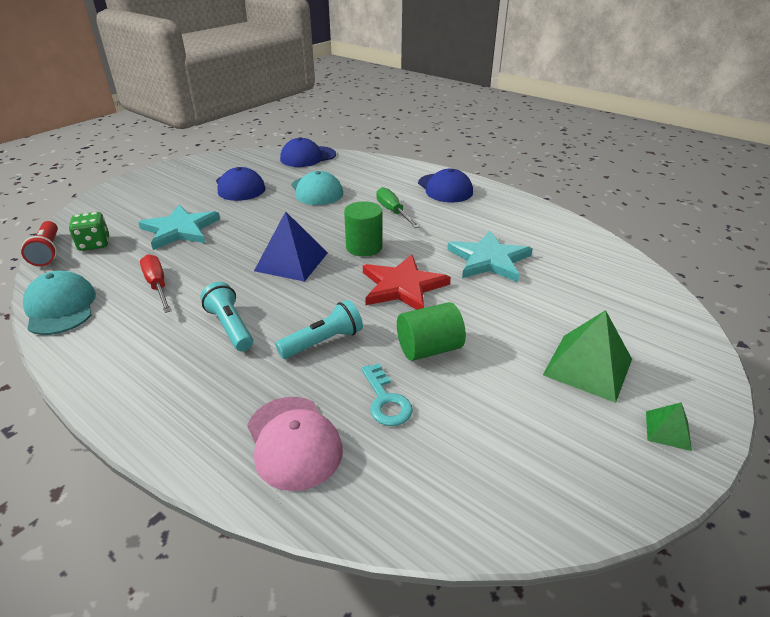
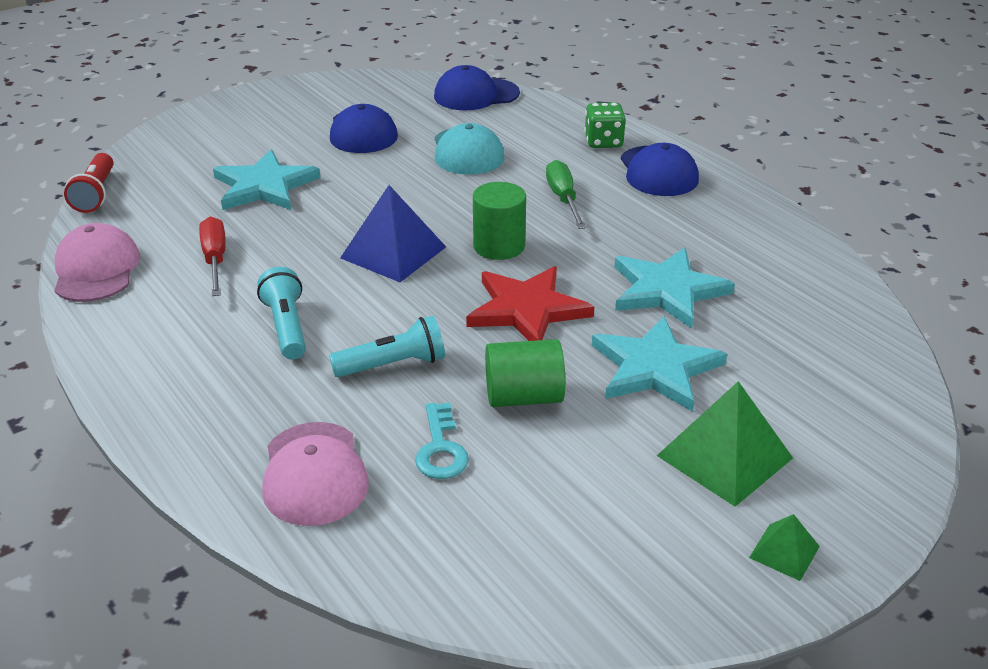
camera: 15 degrees right, 0 degrees up
(61, 307) = (96, 269): turquoise cap -> pink cap
(94, 244) = (153, 191): green dice -> green dice (603, 142)
(508, 312) = (655, 368): none -> turquoise star

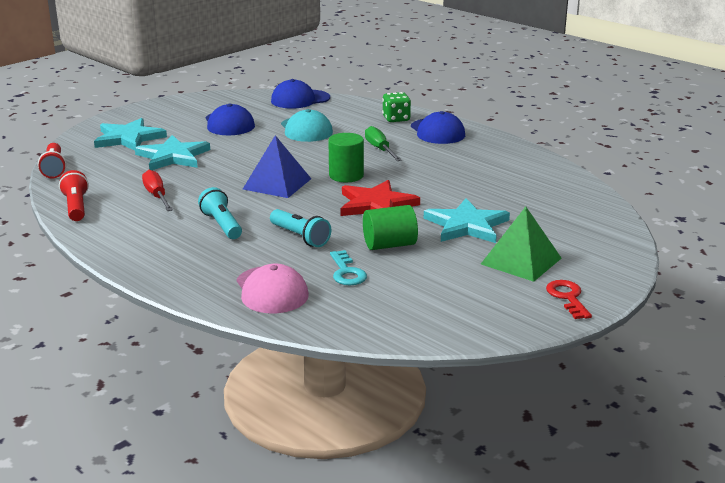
camera: 10 degrees left, 10 degrees down
(96, 269) = (76, 207): pink cap -> red flashlight
(393, 365) = (300, 237): turquoise flashlight -> turquoise flashlight turned 75 degrees clockwise
(667, 290) = (462, 189): turquoise star -> turquoise star (128, 138)
(784, 551) = (567, 297): green pyramid -> red key

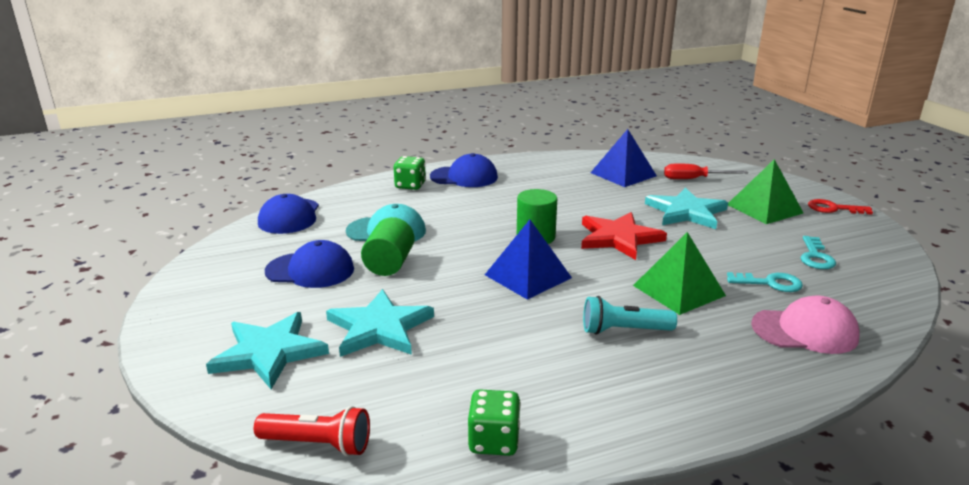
camera: 65 degrees left, 0 degrees up
(76, 207) = (494, 441): red flashlight -> green dice
(157, 196) = (504, 362): red screwdriver -> red screwdriver (694, 179)
(300, 237) = (678, 290): turquoise flashlight -> green pyramid
(380, 149) = (482, 208): green screwdriver -> none
(389, 245) = (714, 251): green cylinder -> green cylinder (389, 264)
(424, 291) = (815, 257): none -> turquoise key
(529, 188) = (623, 174): none -> blue pyramid

